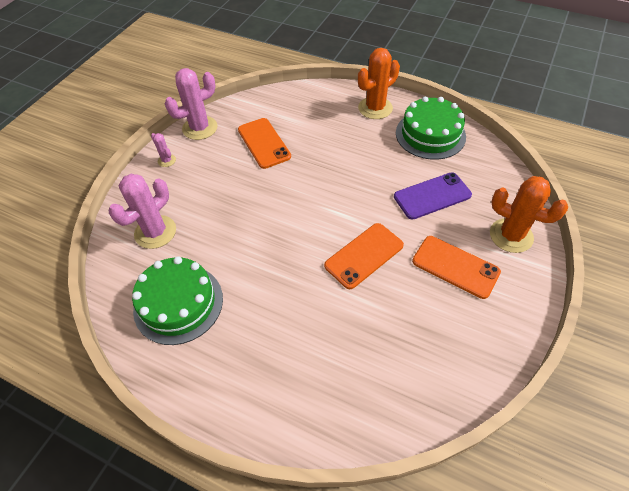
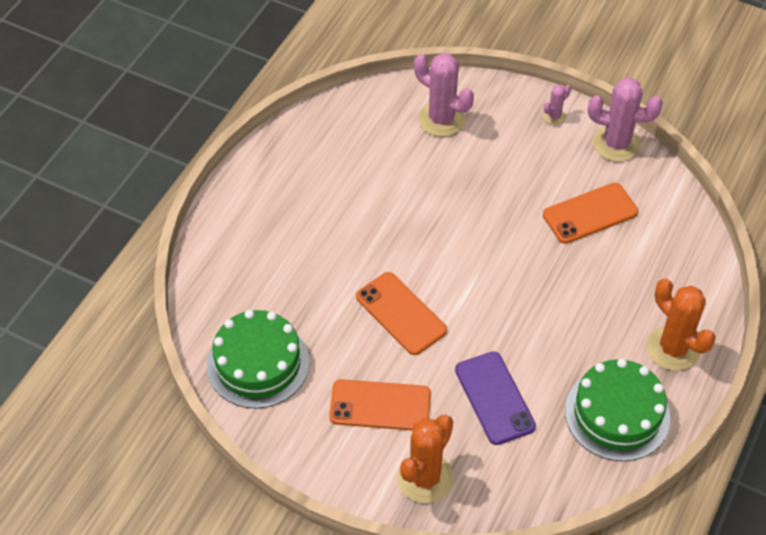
camera: 90 degrees right, 0 degrees up
(178, 303) = (348, 149): green cake -> green cake (258, 363)
(200, 128) = (616, 144): pink cactus -> pink cactus turned 45 degrees counterclockwise
(455, 267) = (380, 405): orange phone -> orange phone turned 60 degrees clockwise

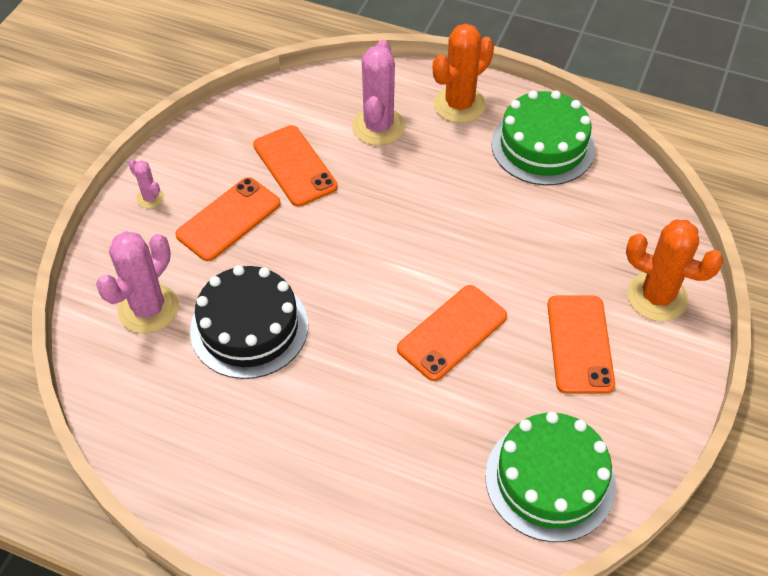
camera: 95 degrees left, 0 degrees up
(418, 180) = (249, 327): none -> black cake
(494, 398) = (546, 242): purple phone -> none
(529, 167) = (229, 219): none -> orange phone
(616, 144) = (194, 144): pink cactus -> pink cactus (378, 126)

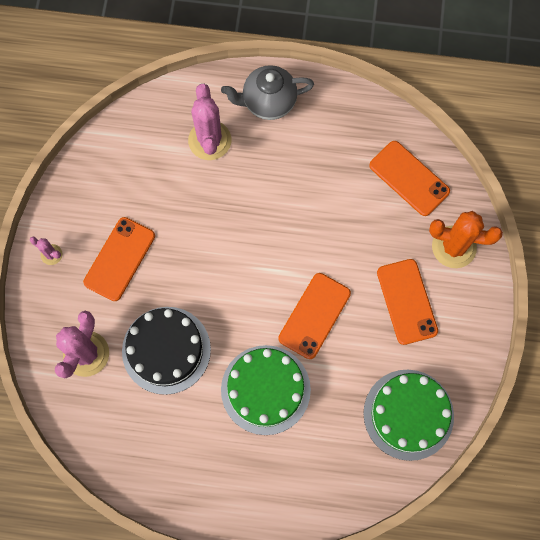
camera: 15 degrees left, 20 degrees up
(294, 166) = (155, 195): orange phone -> orange phone (409, 178)
(459, 105) = (268, 102): orange cactus -> grey teapot
(543, 146) = (342, 128): green cake -> green cake (265, 389)

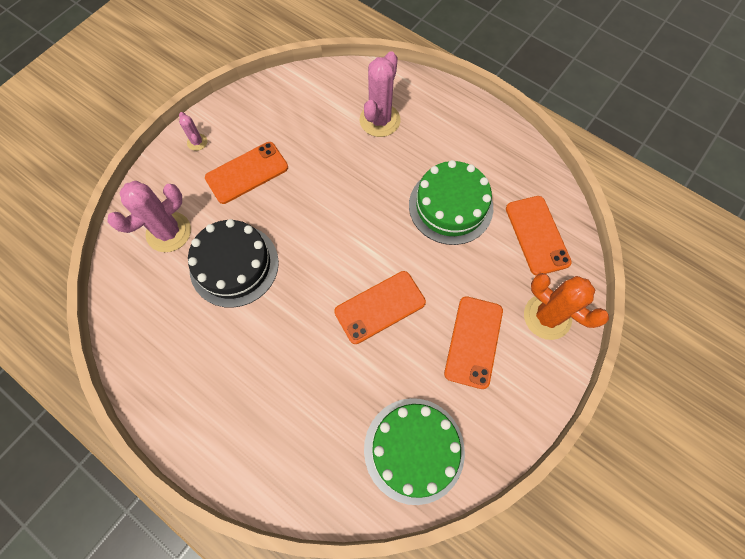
camera: 30 degrees right, 5 degrees down
(265, 389) = (295, 347): green cake -> green cake (450, 206)
(268, 102) = (447, 115): grey teapot -> none

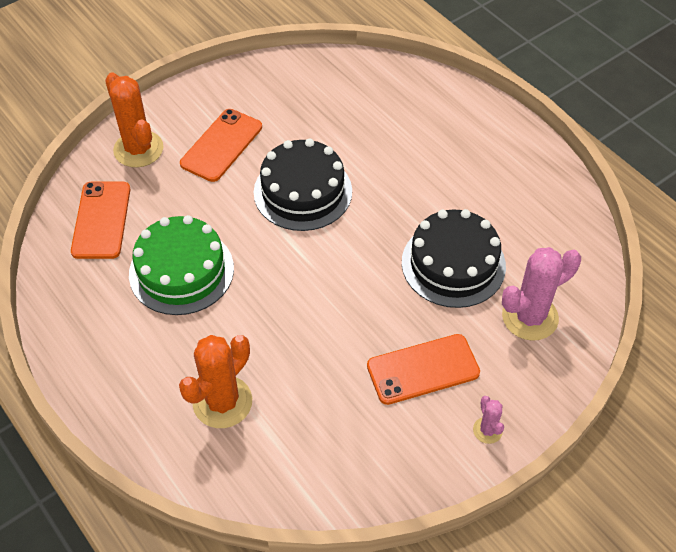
camera: 165 degrees left, 15 degrees down
(379, 120) = (222, 402): pink cactus -> orange cactus
(380, 307) = (303, 191): orange phone -> black cake
(414, 449) = (311, 86): green cake -> none

